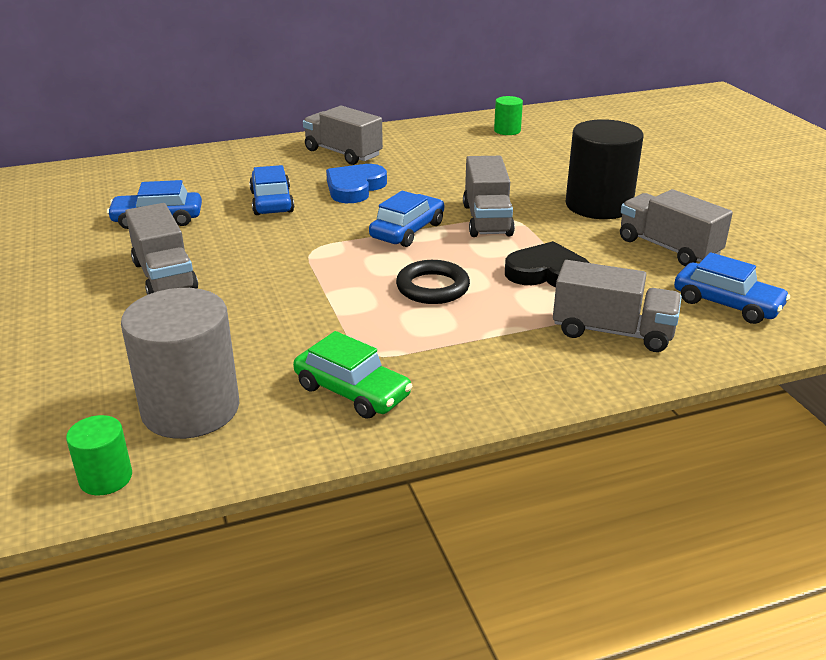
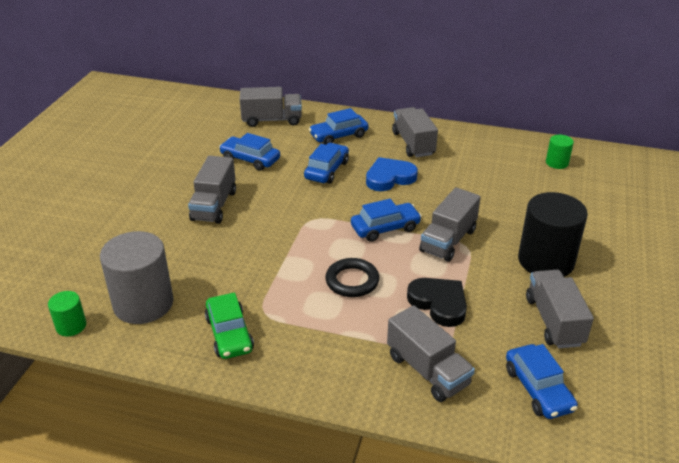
camera: 35 degrees right, 5 degrees up
(139, 176) = (272, 120): none -> grey truck
(246, 168) = (339, 136): none -> blue car

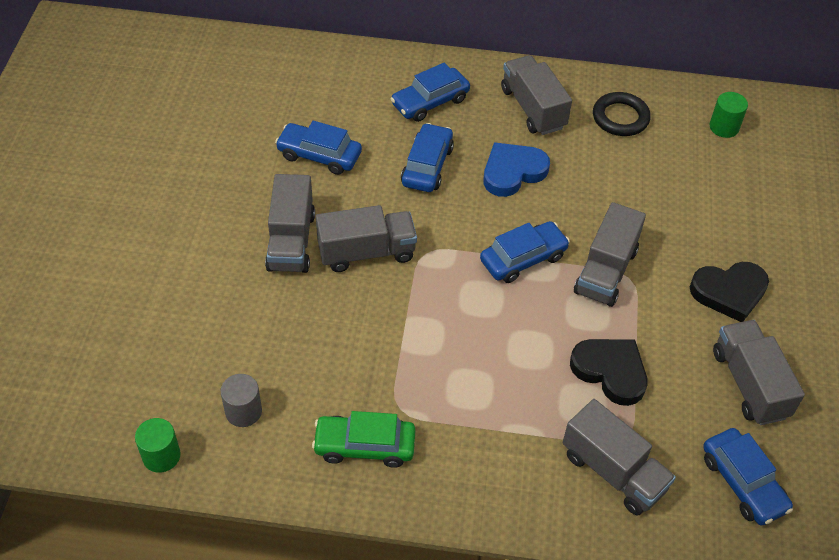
camera: 10 degrees left, 15 degrees up
(143, 303) = (243, 411): grey cylinder -> grey cylinder, size x0.48
(229, 334) = (364, 446): green car -> green car turned 120 degrees clockwise
(272, 120) = (331, 79): grey truck -> grey truck (366, 252)
(352, 281) = (498, 348): black ring -> black ring (620, 118)
(546, 261) = (729, 292): black cylinder -> black heart

